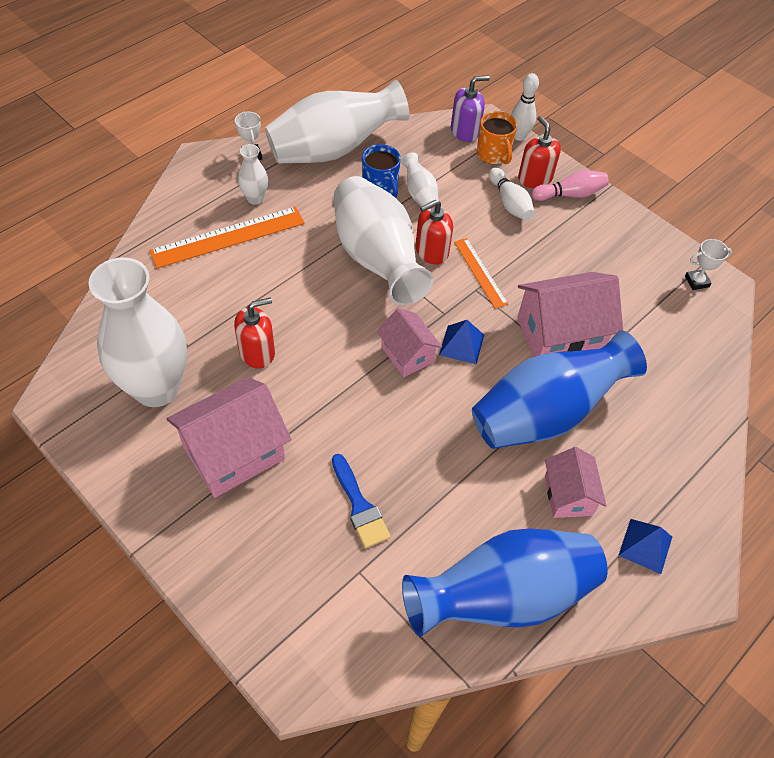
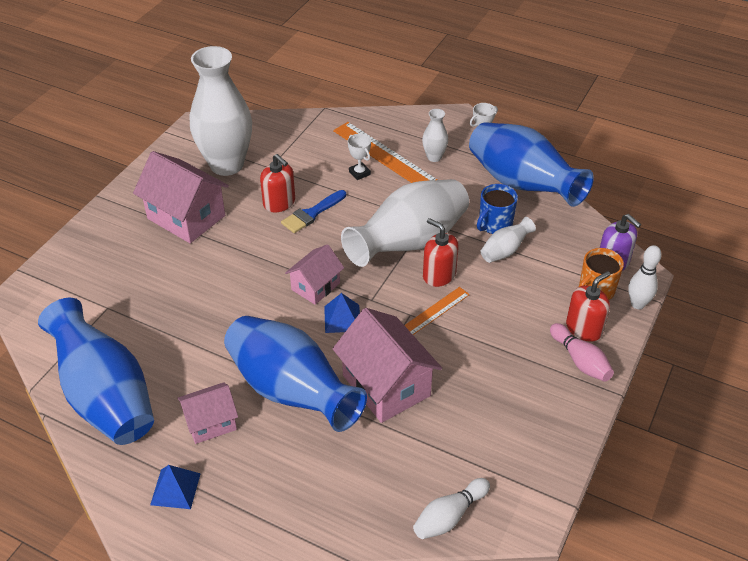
camera: 75 degrees right, 10 degrees down
(333, 150) = (522, 184): white vase -> blue vase
(359, 506) = (162, 294): blue brush -> blue brush (311, 214)
(509, 203) = (536, 316): white bowling pin -> white bowling pin (449, 516)
(696, 281) = (520, 493): white trophy -> white trophy (359, 173)

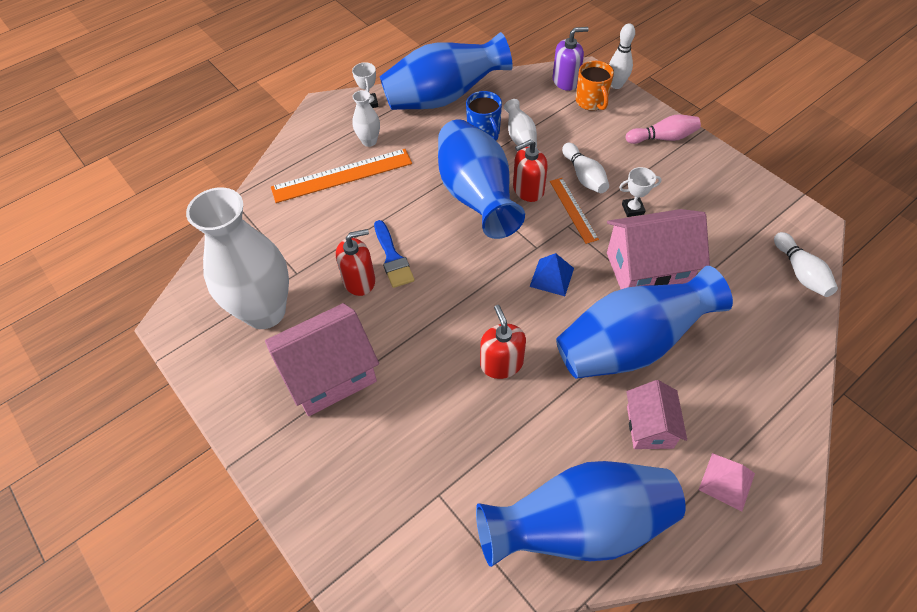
camera: 65 degrees left, 10 degrees up
(175, 489) = (727, 481): blue pyramid -> pink pyramid
(315, 286) = (499, 285): pink house -> none
(359, 173) = (355, 202): white trophy -> white trophy (632, 209)
(409, 243) = (476, 196): white vase -> blue vase
(482, 310) = (584, 176): none -> white bowling pin
(584, 328) = (630, 123): red soap dispenser -> red soap dispenser (501, 363)

